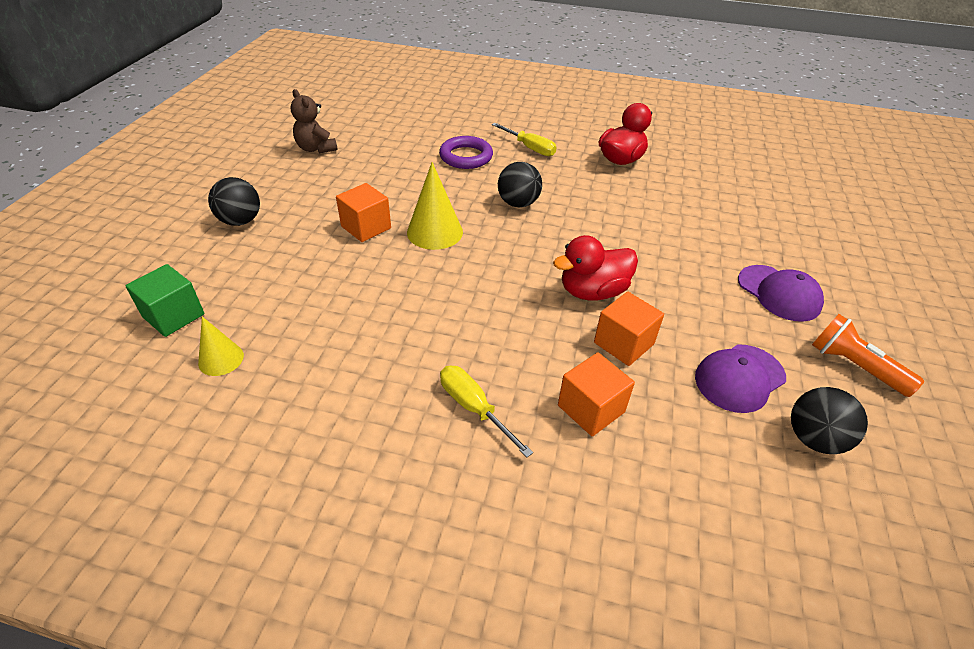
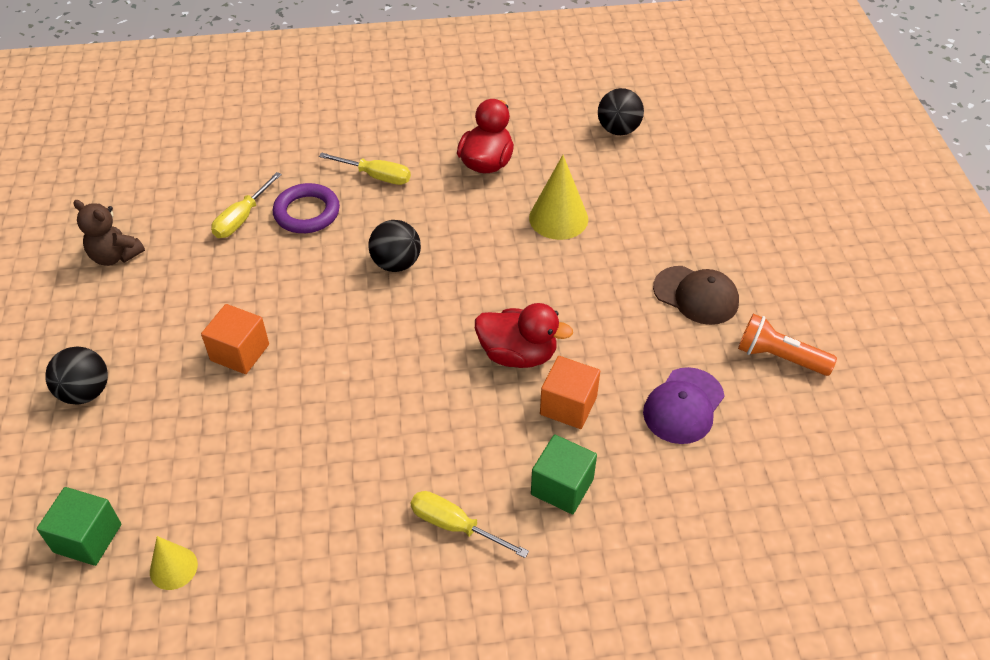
camera: 20 degrees left, 5 degrees up
(417, 149) = (242, 218): none -> yellow screwdriver
(435, 232) = (321, 333): yellow cone -> yellow cone (558, 218)
(591, 409) = (562, 487): orange cube -> green cube
(592, 291) = (518, 354): red duck -> red duck turned 120 degrees counterclockwise
(779, 293) = (696, 295): purple cap -> brown cap
(814, 439) = (760, 445): black ball -> black ball (618, 130)

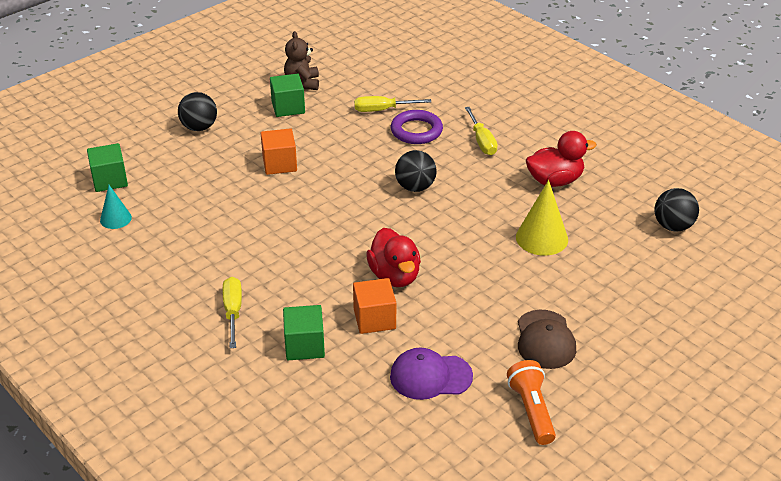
camera: 55 degrees right, 10 degrees down
(144, 291) = (288, 107): none -> green cube
(173, 568) = (115, 219): yellow cone -> turquoise cone

